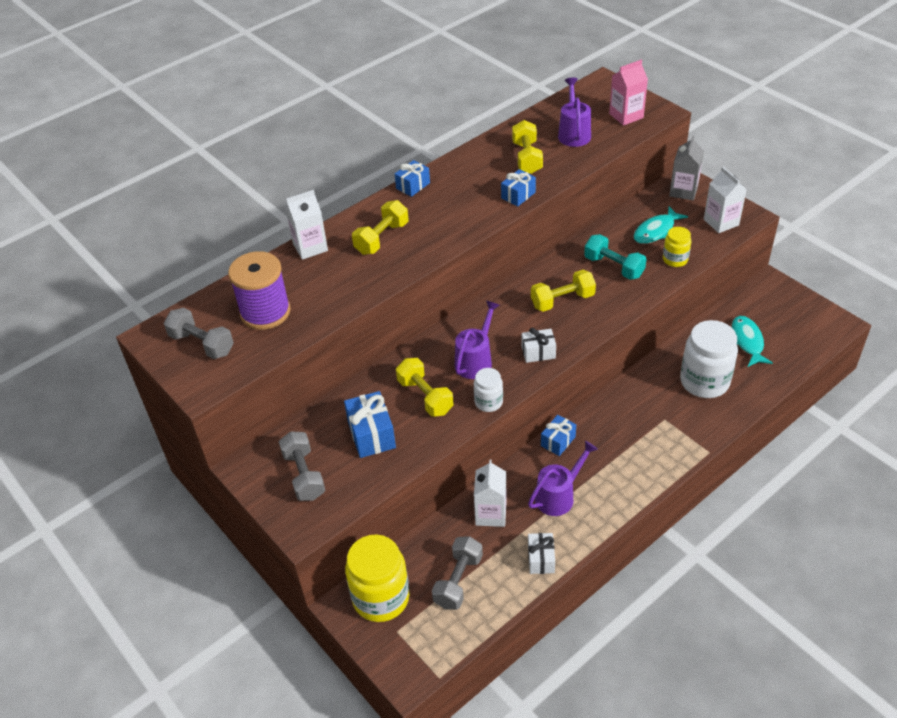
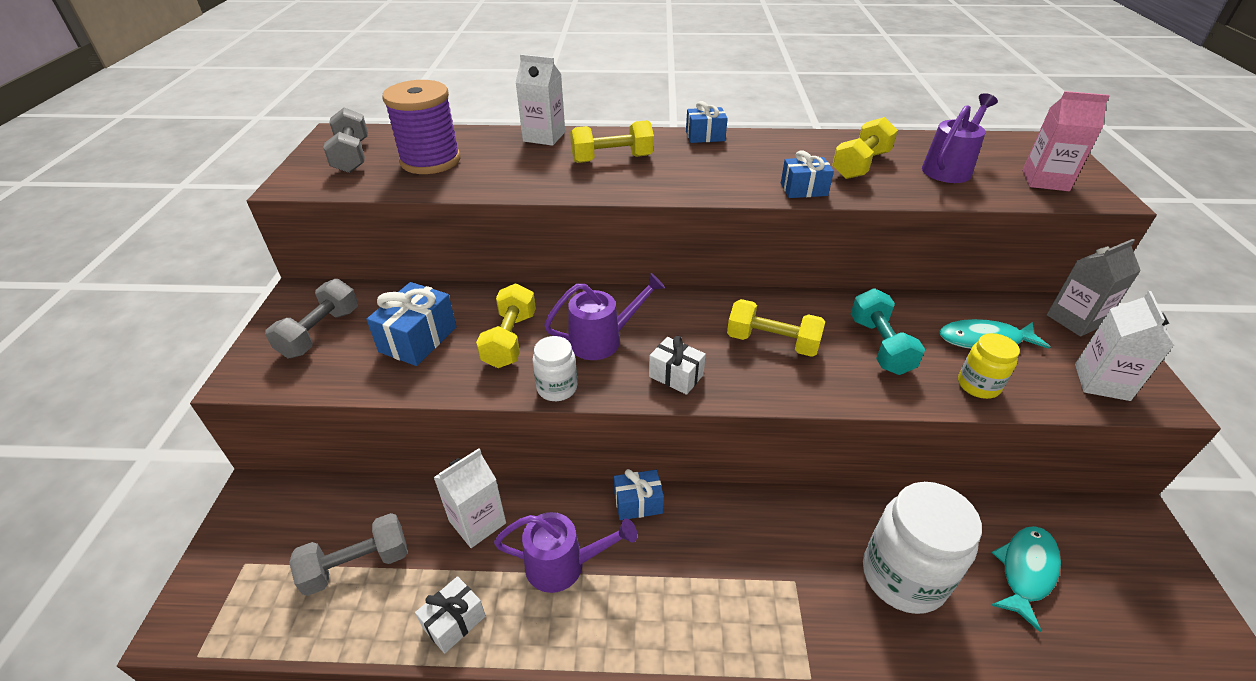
camera: 40 degrees right, 5 degrees down
(381, 598) = (283, 516): yellow jar -> none

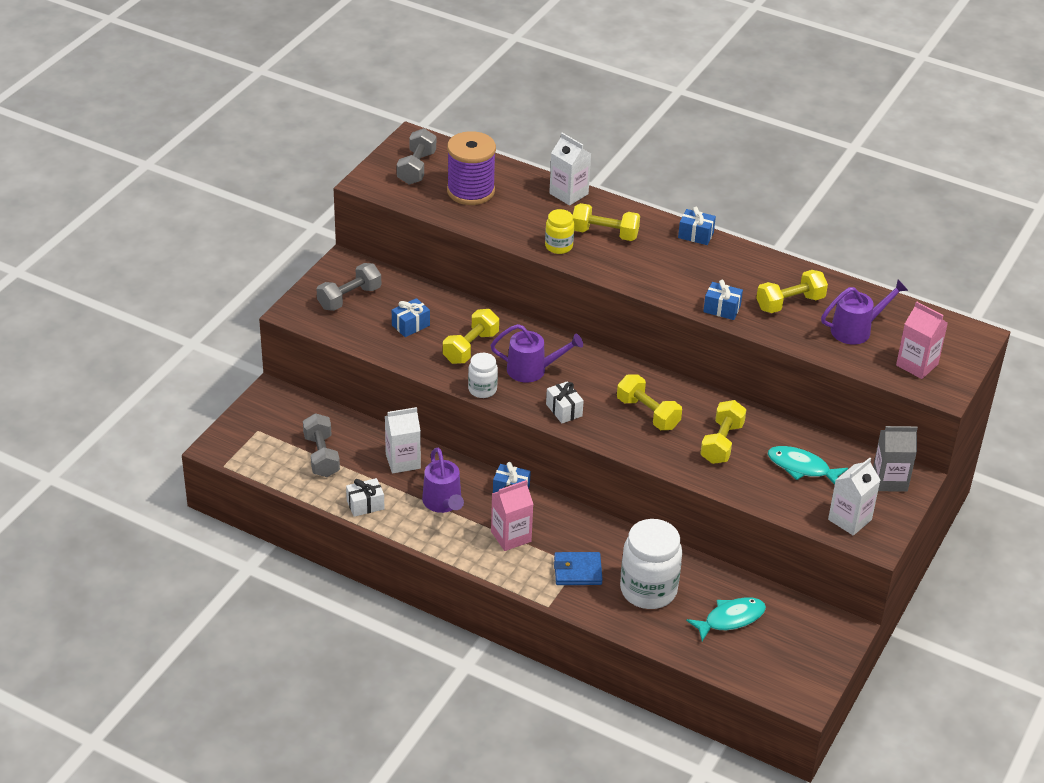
camera: 25 degrees right, 0 degrees up
(357, 565) = (321, 456): grey dumbbell -> grey dumbbell turned 75 degrees clockwise
(418, 339) = (410, 325): blue gift -> blue gift, size x0.65
(564, 565) = (443, 503): purple watering can -> purple watering can turned 45 degrees clockwise
(682, 576) = (511, 536): none -> pink carton
(801, 591) = (577, 571): none -> blue wallet
(880, 346) = (722, 443): turquoise dumbbell -> yellow dumbbell
(978, 385) = (760, 489): yellow jar -> yellow jar (558, 246)

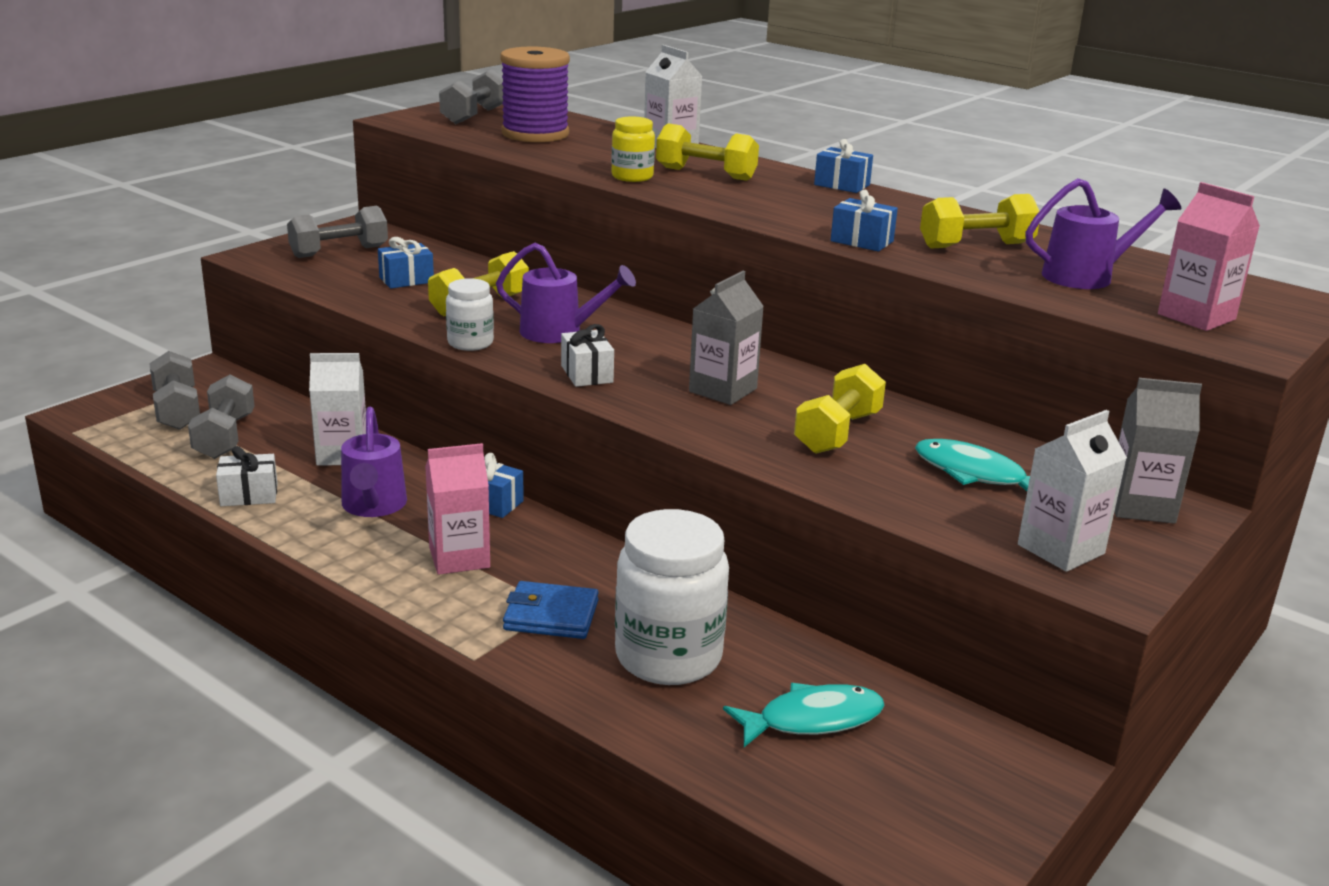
camera: 10 degrees right, 15 degrees down
(276, 435) = (177, 410): none -> grey dumbbell
(648, 413) = (723, 390): yellow dumbbell -> grey carton

